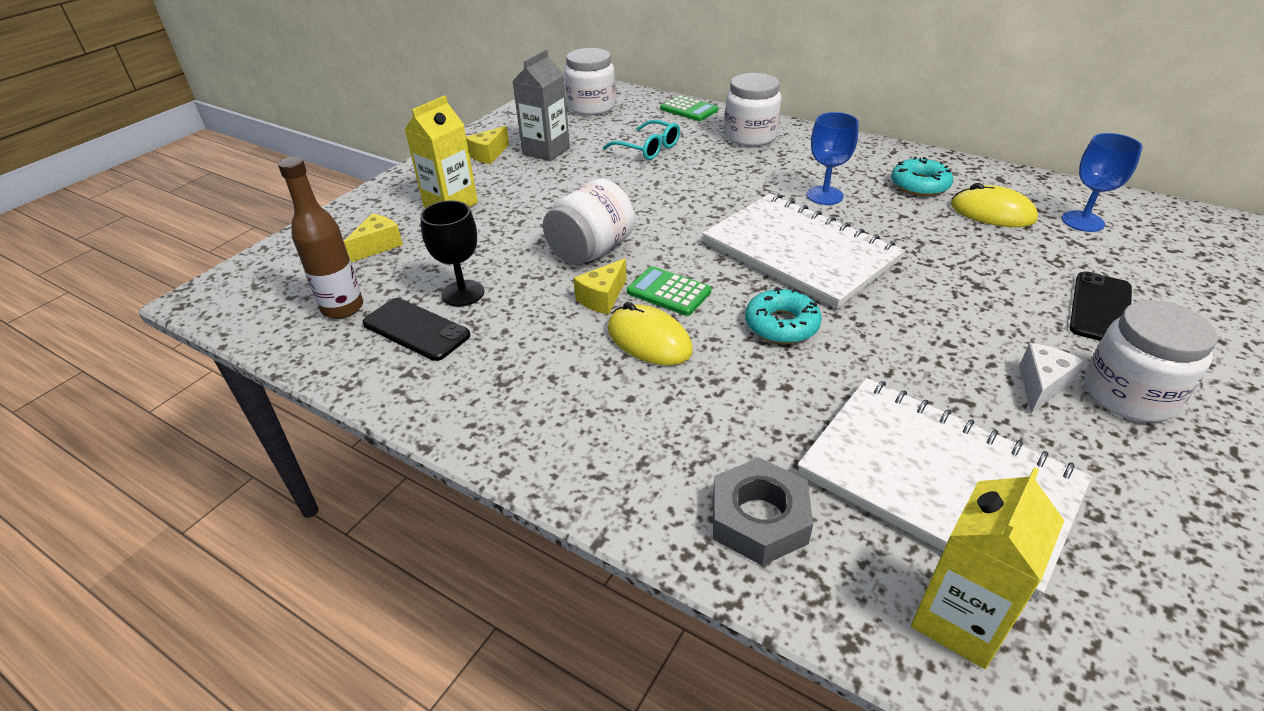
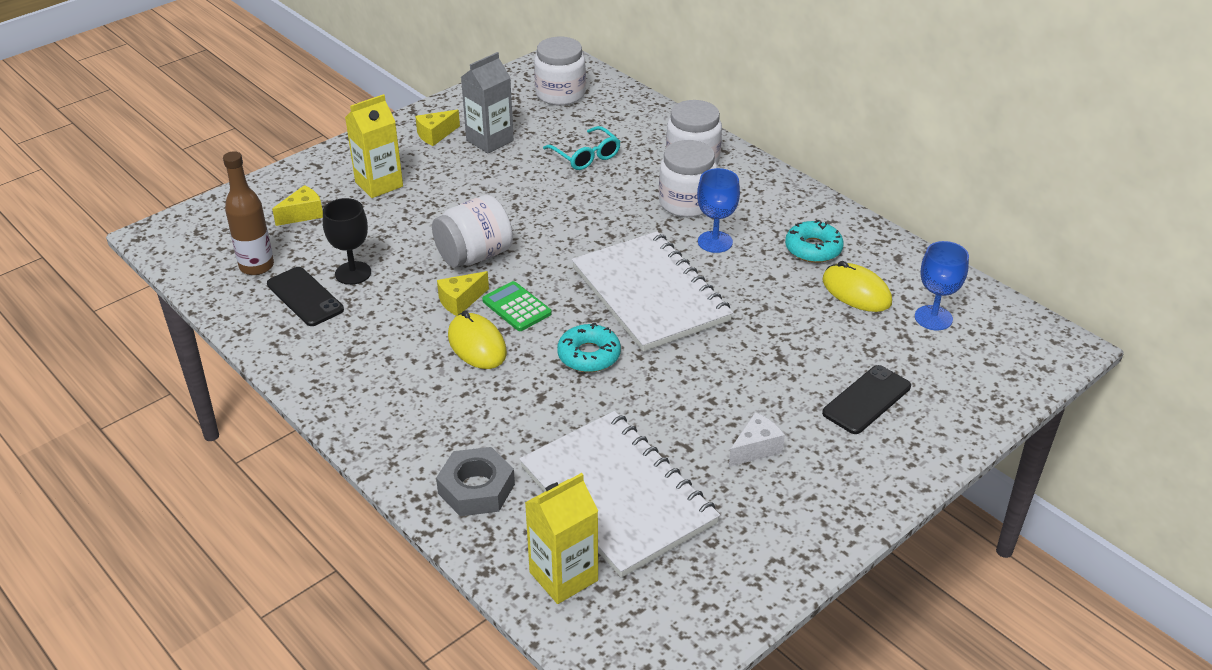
camera: 15 degrees right, 0 degrees up
(689, 109) = (654, 116): green calculator -> none
(1128, 394) = (819, 471): white jar -> white jar (686, 203)

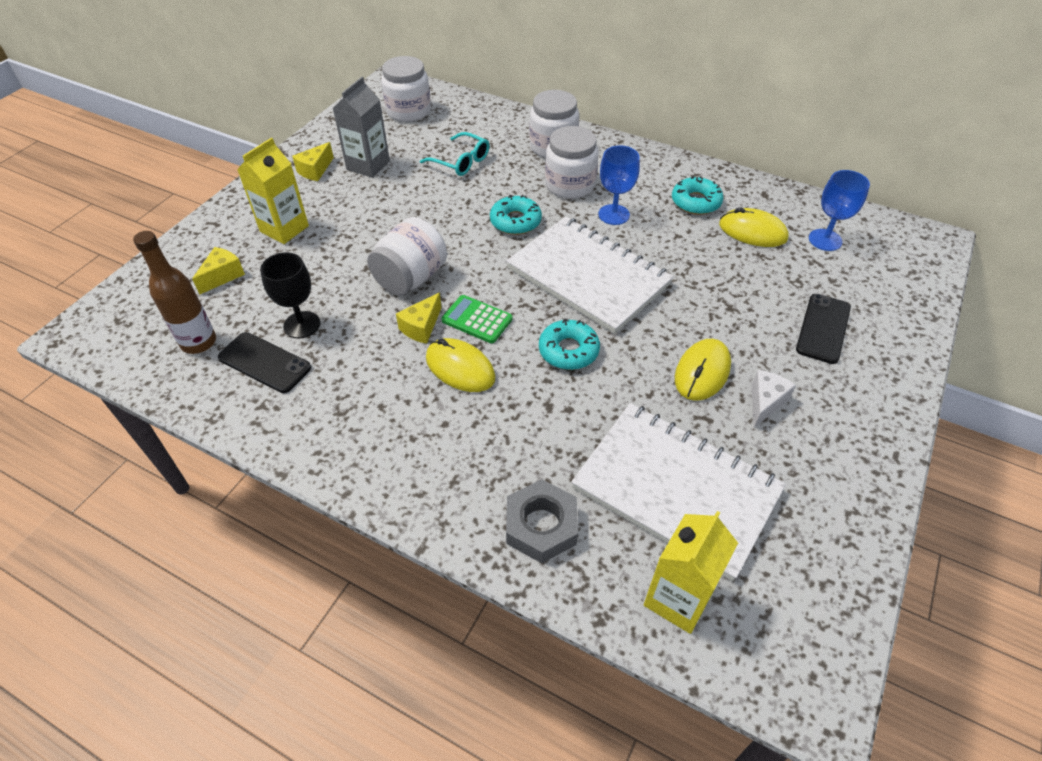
camera: 20 degrees left, 10 degrees up
(608, 226) = (515, 221): none -> turquoise donut
(710, 406) = (702, 372): none -> yellow mouse

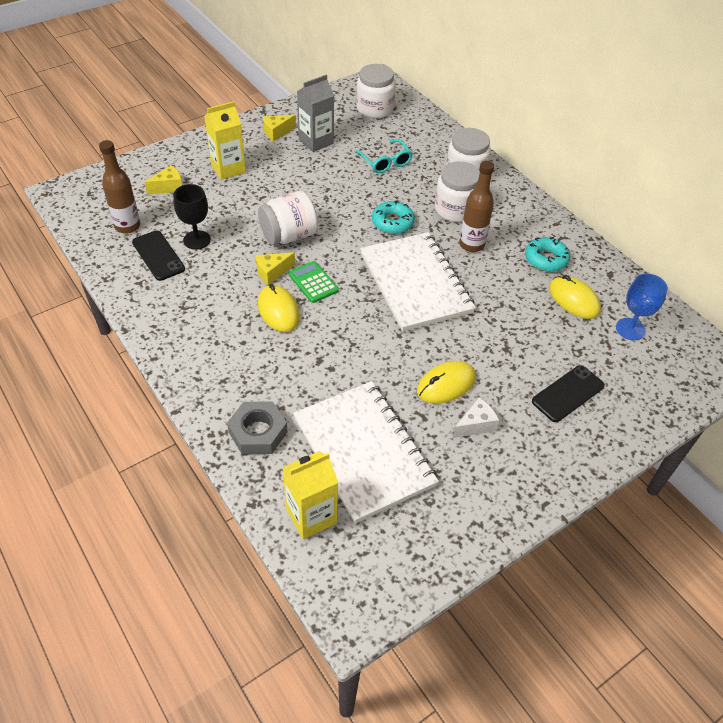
camera: 25 degrees right, 0 degrees up
(568, 350) = (361, 329): turquoise donut -> none
(614, 214) = (471, 245): blue goblet -> brown bottle

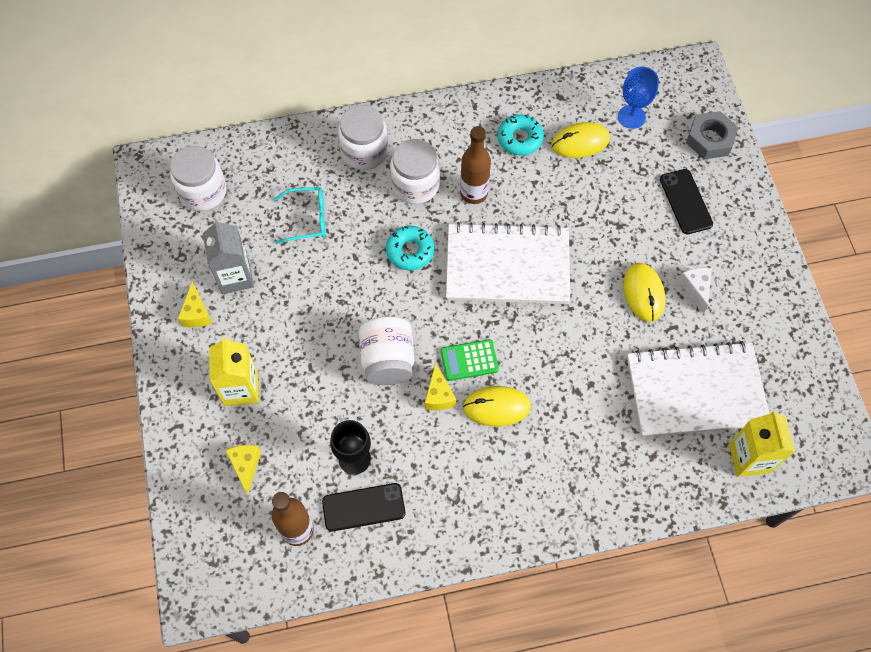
camera: 65 degrees left, 15 degrees up
(258, 432) = (646, 475): grey nut -> grey nut (710, 139)

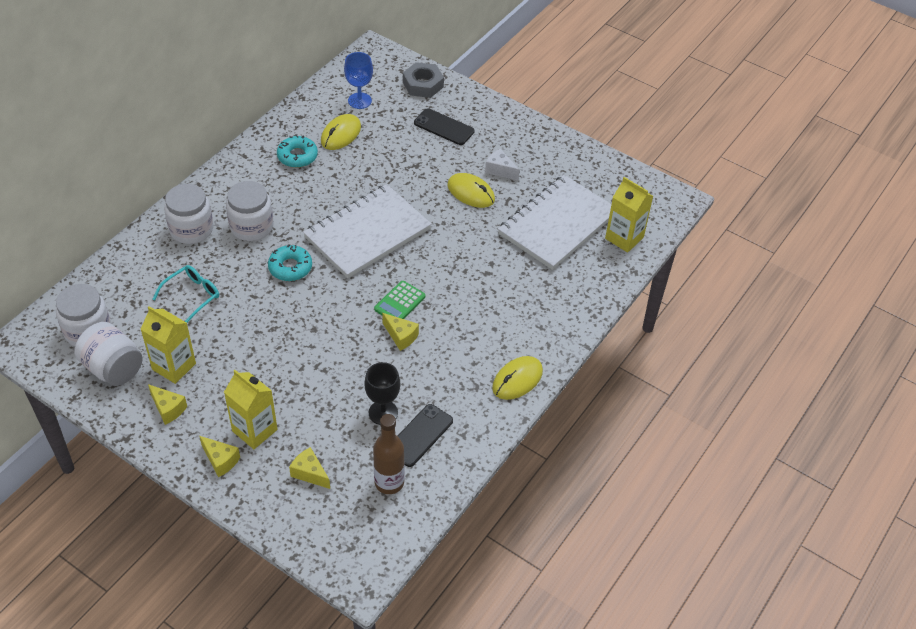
camera: 45 degrees left, 15 degrees down
(192, 395) = (220, 460): none -> yellow cheese
(235, 276) = (174, 366): grey carton -> yellow carton
(388, 360) = (344, 340): white jar -> white jar (113, 368)
(474, 193) = (299, 206): brown bottle -> none
(496, 407) = (446, 316): yellow mouse -> yellow mouse (517, 380)

